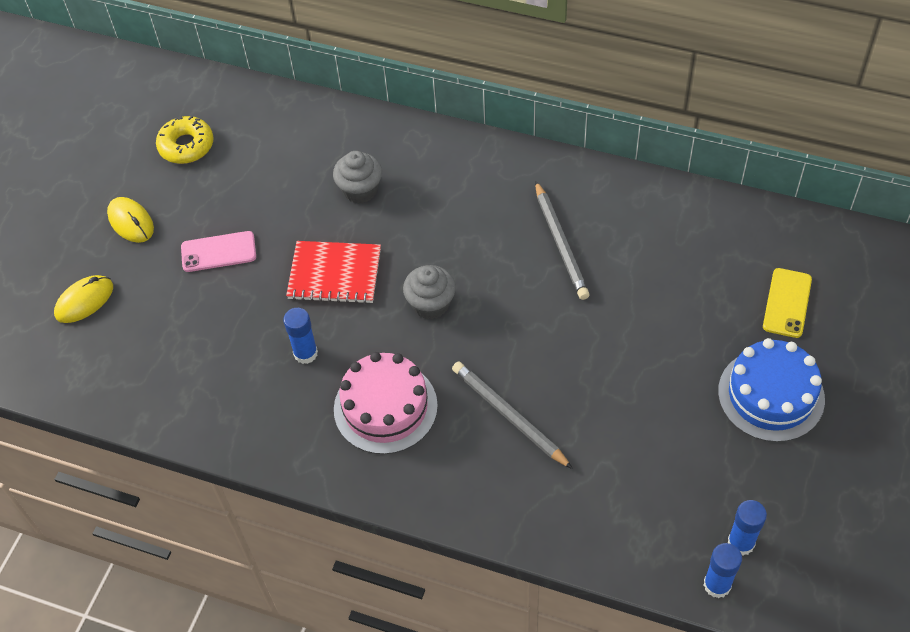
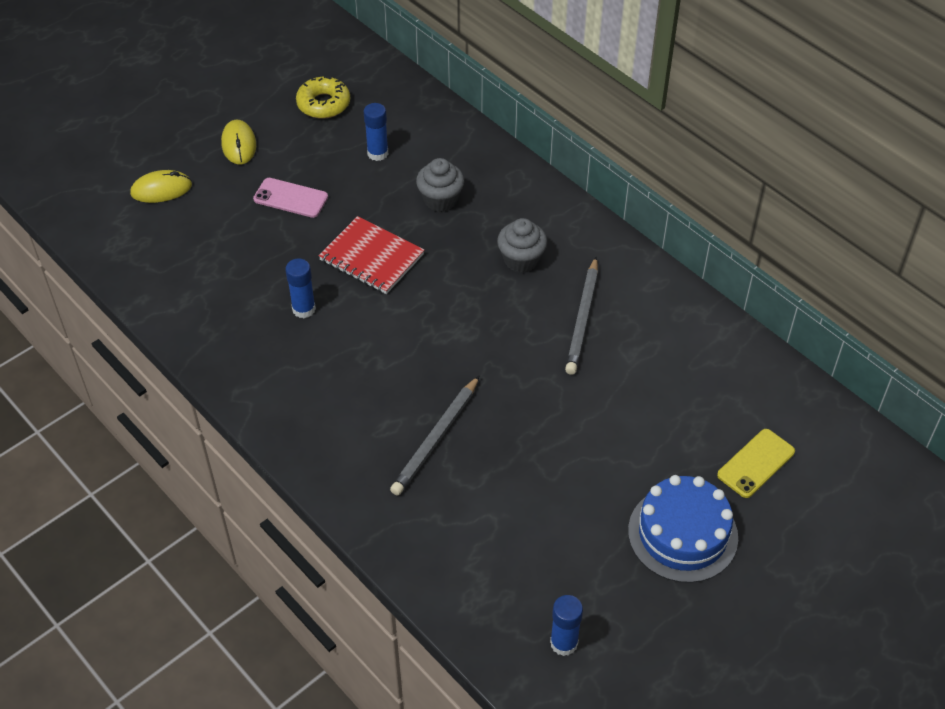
camera: 25 degrees right, 5 degrees down
(385, 407) = (338, 382): pink cake -> none
(431, 304) = (434, 317): grey cupcake -> grey cupcake (521, 260)
(509, 416) = (436, 438): grey pencil -> grey pencil turned 135 degrees counterclockwise
(717, 585) = (517, 666): blue glue stick -> blue glue stick (377, 153)

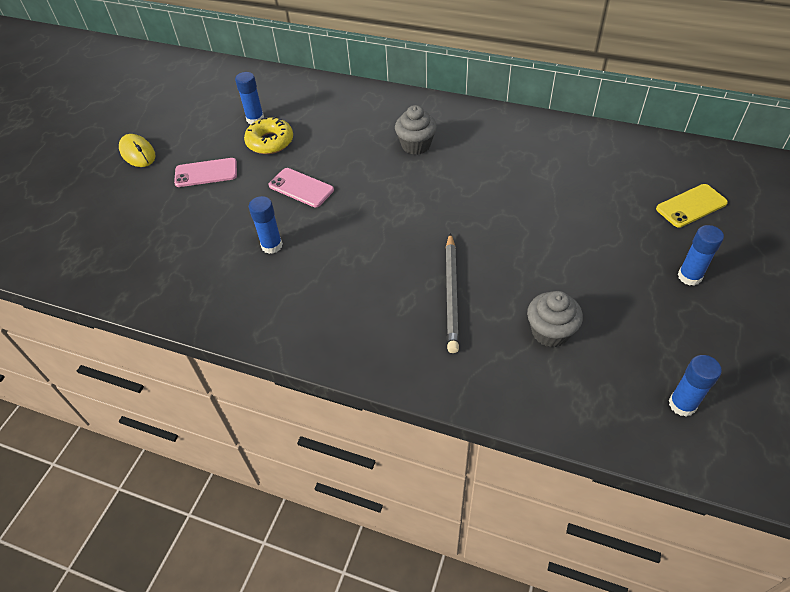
camera: 25 degrees left, 0 degrees up
(161, 189) = (89, 208): yellow mouse -> none
(323, 104) = (190, 104): yellow donut -> yellow donut (270, 142)
(371, 257) = (301, 188): red notebook -> pink phone
(440, 200) = (325, 130): grey cupcake -> grey cupcake (550, 332)
(582, 319) = (491, 165): grey pencil -> none
(682, 534) = (689, 276): blue cake -> blue glue stick
(756, 463) = (691, 206): yellow phone -> yellow phone turned 45 degrees clockwise

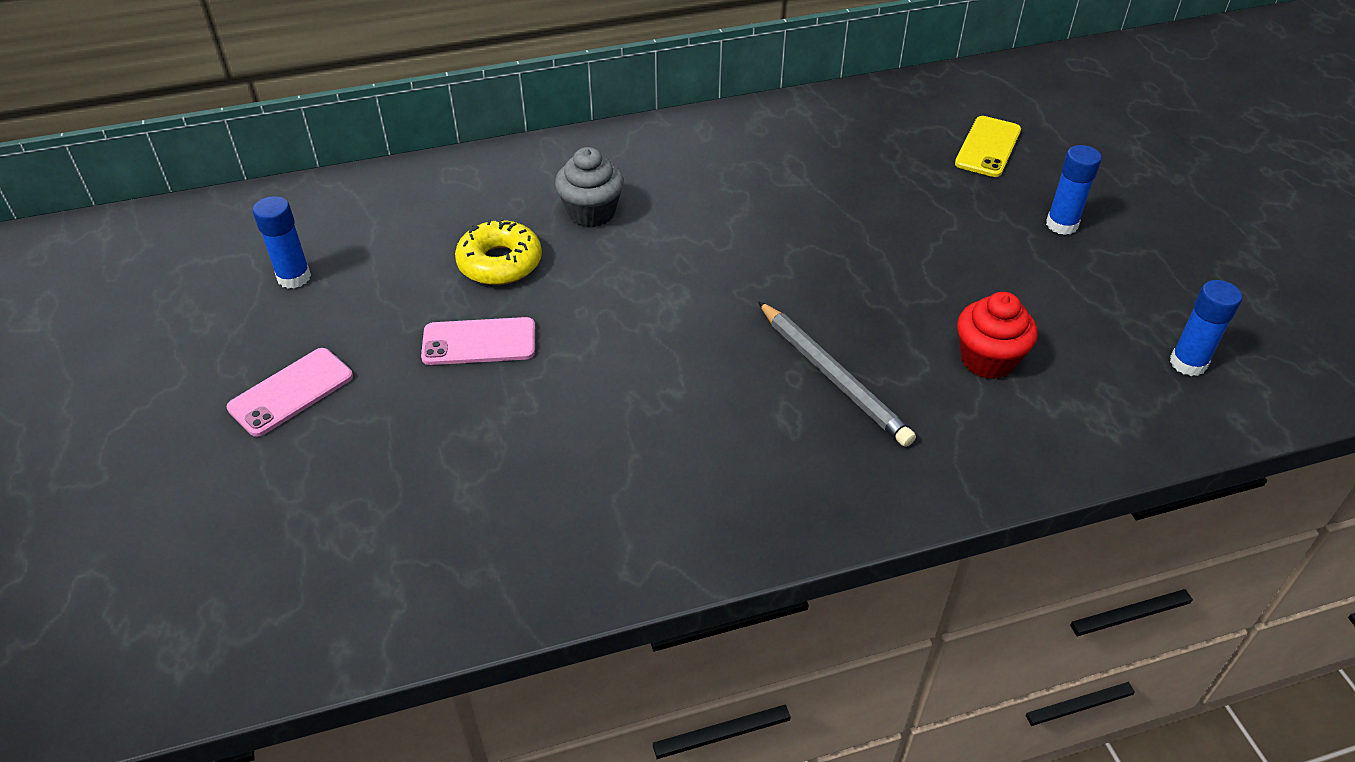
camera: 40 degrees left, 5 degrees down
(138, 153) = (121, 419): yellow mouse -> none
(270, 142) = (356, 299): yellow donut -> yellow donut (500, 263)
(272, 245) = (519, 442): blue glue stick -> none
(550, 332) = (988, 360): grey cupcake -> red cupcake

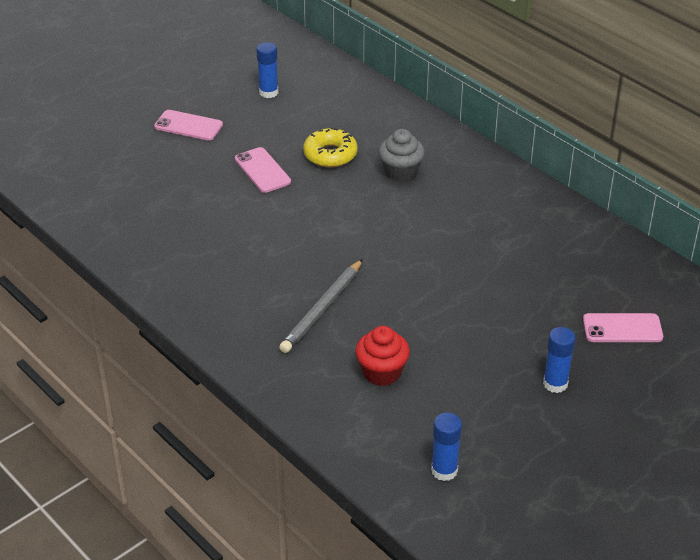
camera: 65 degrees right, 5 degrees down
(987, 147) = (622, 328): yellow phone -> pink phone

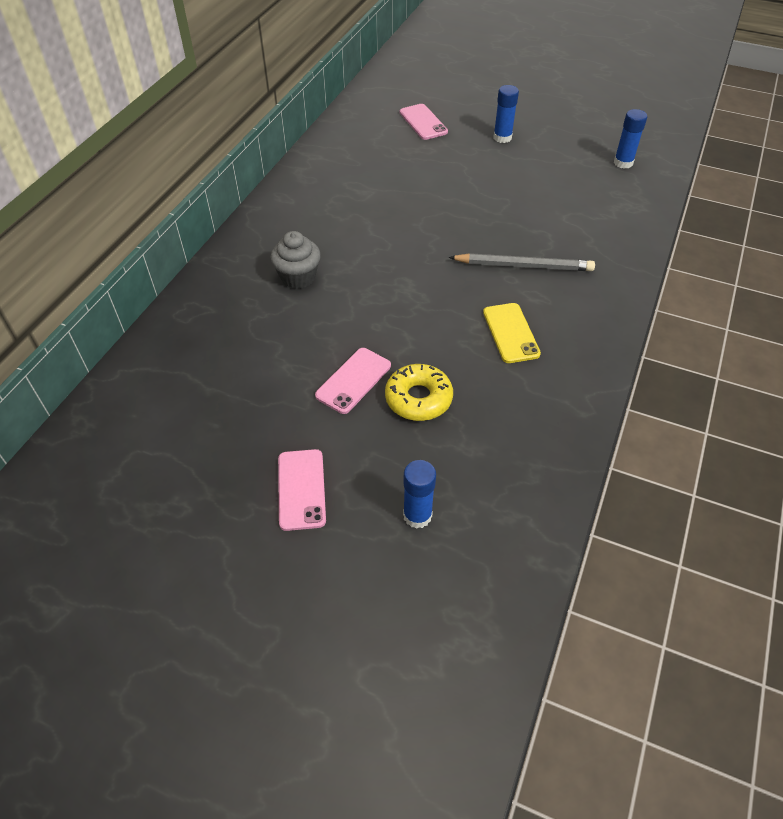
camera: 115 degrees left, 10 degrees up
(246, 267) = (510, 333): none -> yellow phone
(268, 92) = (191, 437): blue glue stick -> blue glue stick (417, 515)
(330, 154) = (295, 336): yellow donut -> yellow donut (418, 398)
(382, 372) = (563, 213): red cupcake -> none

